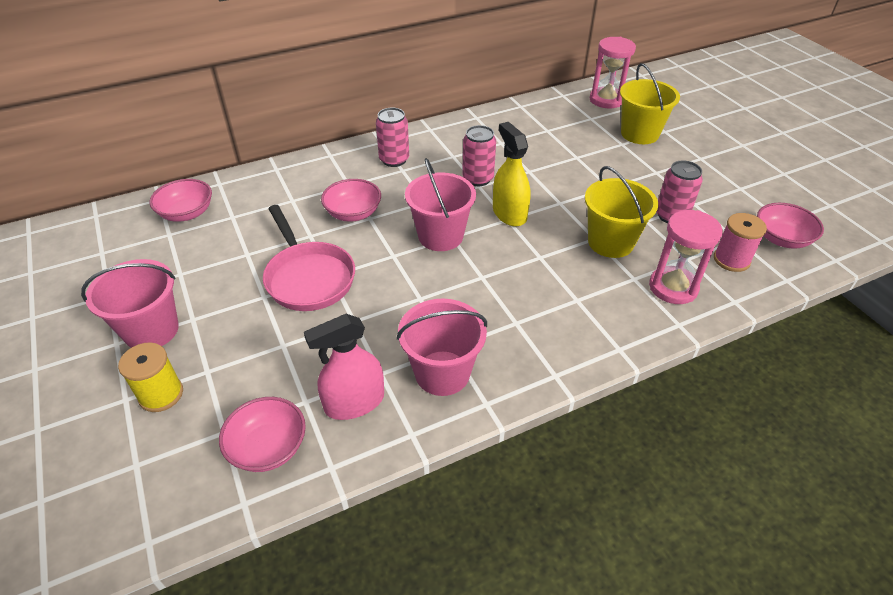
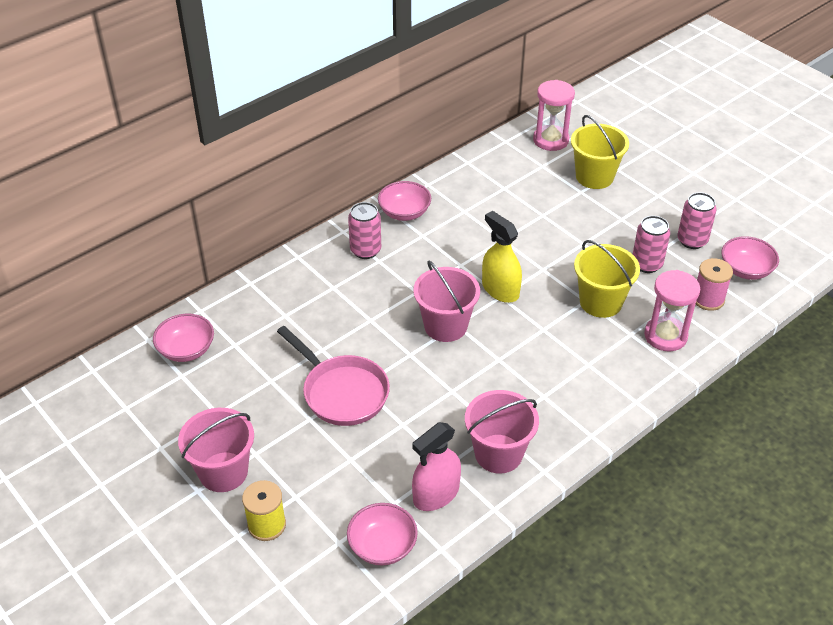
camera: 15 degrees left, 0 degrees up
(353, 213) = (352, 318): pink bowl -> pink bowl (404, 212)
(478, 179) = (456, 257): pink can -> pink can (692, 240)

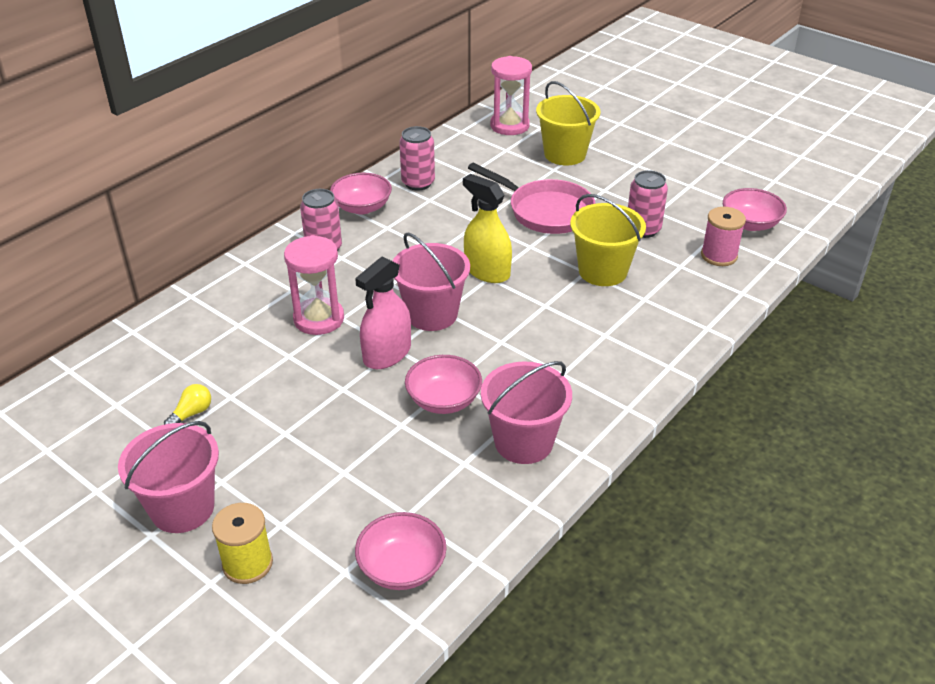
camera: 10 degrees left, 5 degrees down
(186, 349) = (119, 375): pink bowl -> pink bowl (443, 400)
(239, 391) = (191, 413): none -> yellow light bulb
(342, 392) = (320, 398): pink pan -> pink pan (545, 211)
(436, 494) = (457, 497): pink spray bottle -> pink spray bottle (387, 354)
(665, 336) = (683, 296): pink hourglass -> pink hourglass (319, 319)
(692, 240) = (685, 202): pink can -> pink can (418, 183)

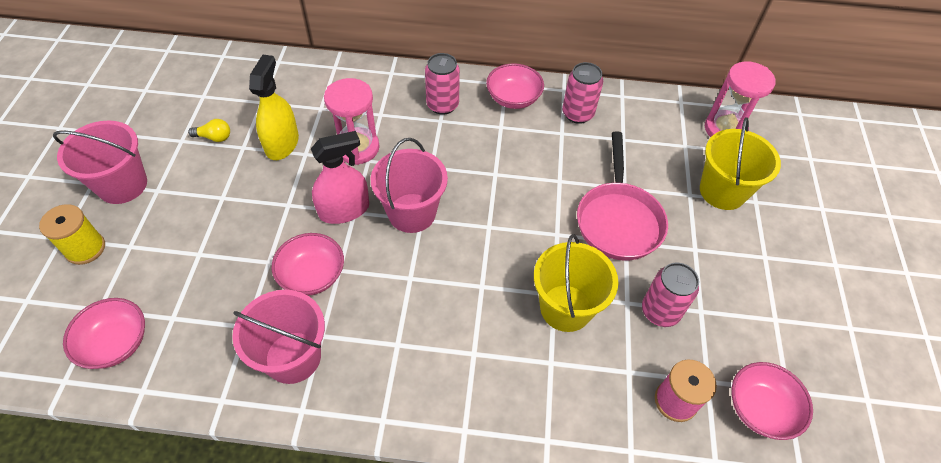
camera: 55 degrees right, 15 degrees up
(387, 354) = (344, 210): pink spray bottle -> pink spray bottle turned 150 degrees clockwise
(487, 271) = (496, 221): yellow spray bottle -> yellow spray bottle (282, 143)

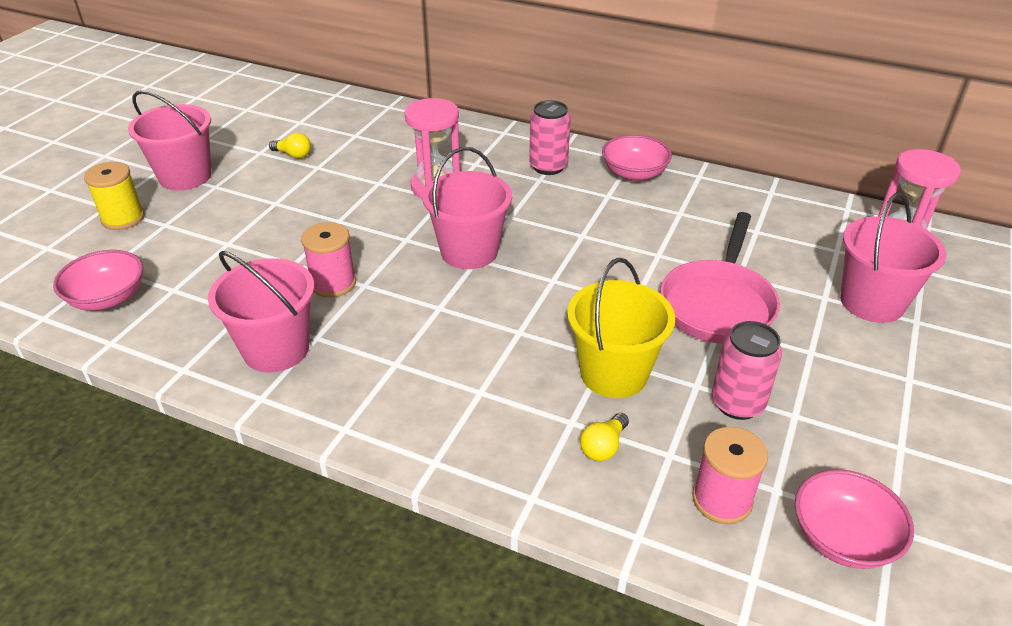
camera: 20 degrees right, 15 degrees down
(282, 143) = (358, 170): yellow spray bottle -> none
(312, 275) = (333, 283): pink bowl -> pink spool
(344, 210) = (395, 235): pink spray bottle -> none
(577, 114) = (707, 199): pink can -> none
(581, 378) = (603, 446): none -> yellow light bulb
(722, 191) = (872, 302): yellow bucket -> pink bucket

